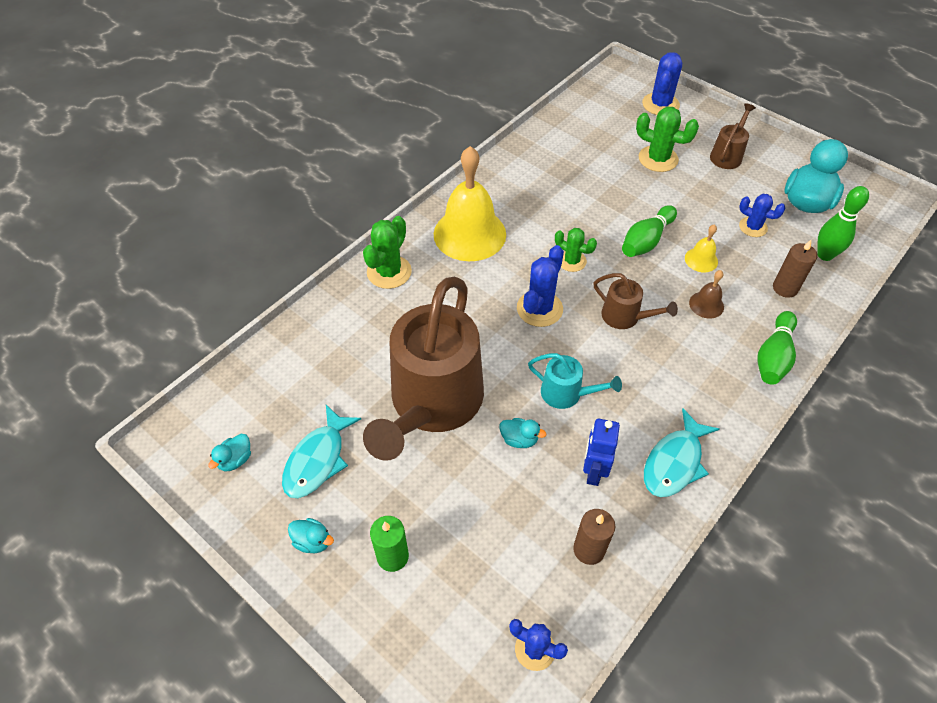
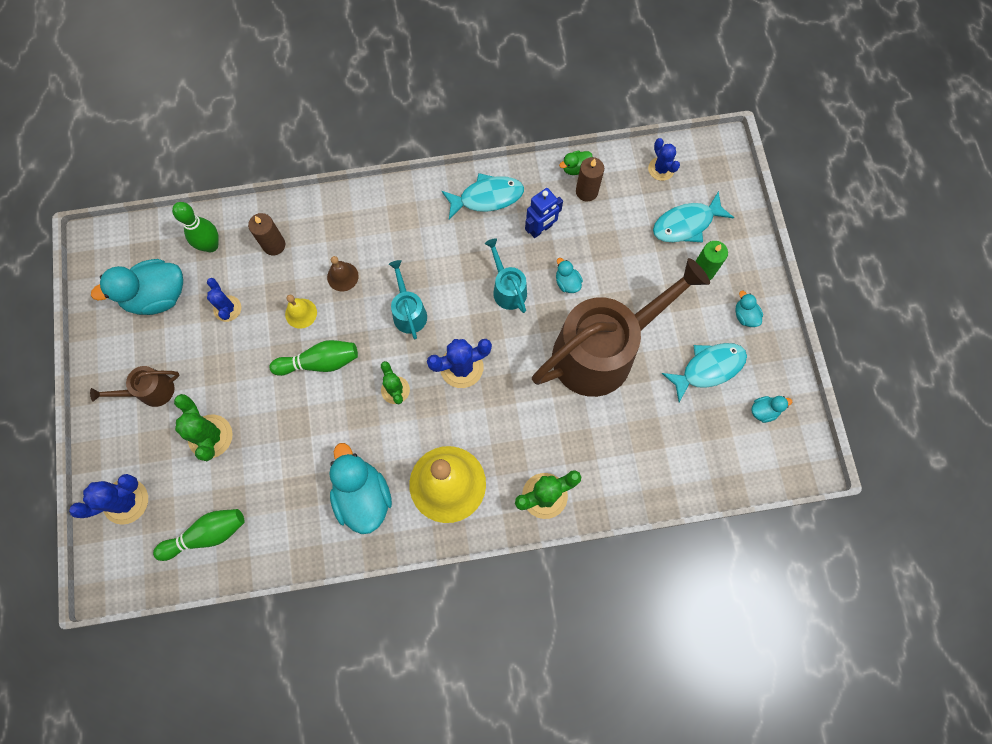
camera: 140 degrees left, 20 degrees up
(451, 599) = (686, 224): none -> turquoise fish
(520, 192) = (363, 496): none -> turquoise duck
(625, 317) = (409, 312): brown watering can -> turquoise watering can
(626, 568) = (575, 168): none -> green duck
(773, 357) = (347, 208): green bowling pin -> green bowling pin (207, 534)

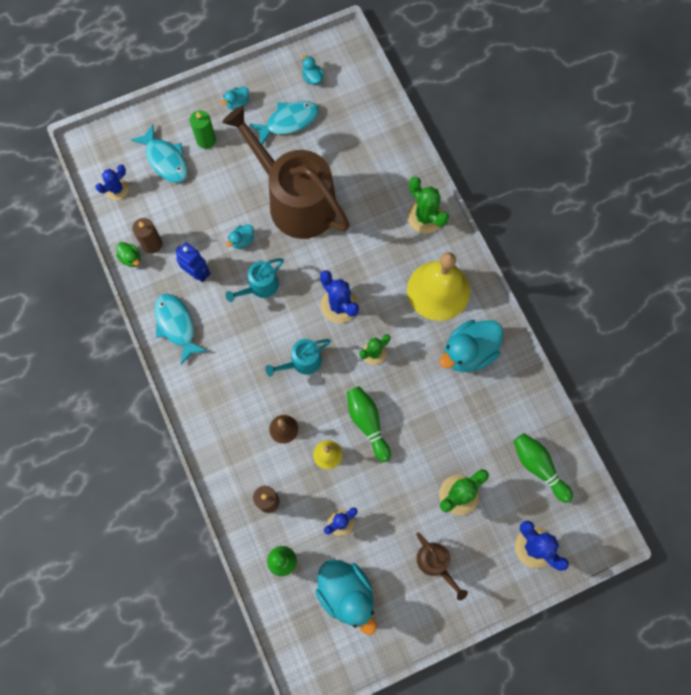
camera: 105 degrees left, 0 degrees up
(708, 368) = (289, 121): turquoise fish -> turquoise fish turned 105 degrees clockwise

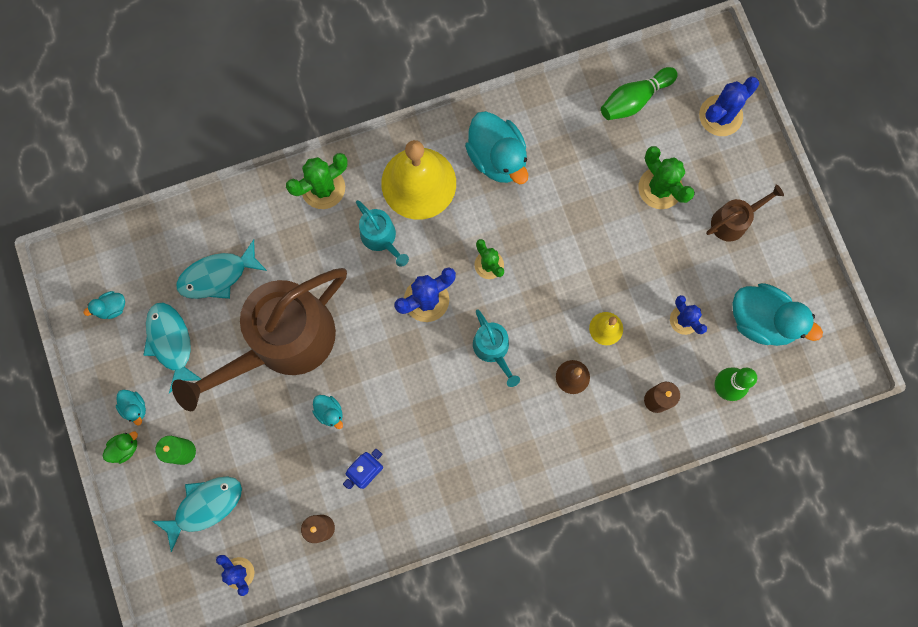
camera: 85 degrees left, 5 degrees up
(131, 258) = (338, 556): green duck -> green duck (125, 448)
(176, 325) = (433, 500): turquoise fish -> turquoise fish (217, 276)
(260, 286) = (393, 393): turquoise watering can -> turquoise watering can (381, 238)
(346, 593) = (762, 320): turquoise duck -> turquoise duck turned 60 degrees clockwise
(367, 423) = (572, 280): green bowling pin -> none

